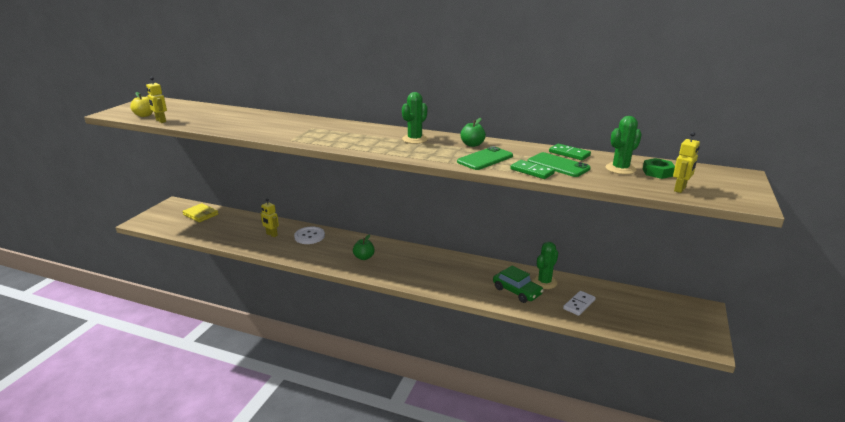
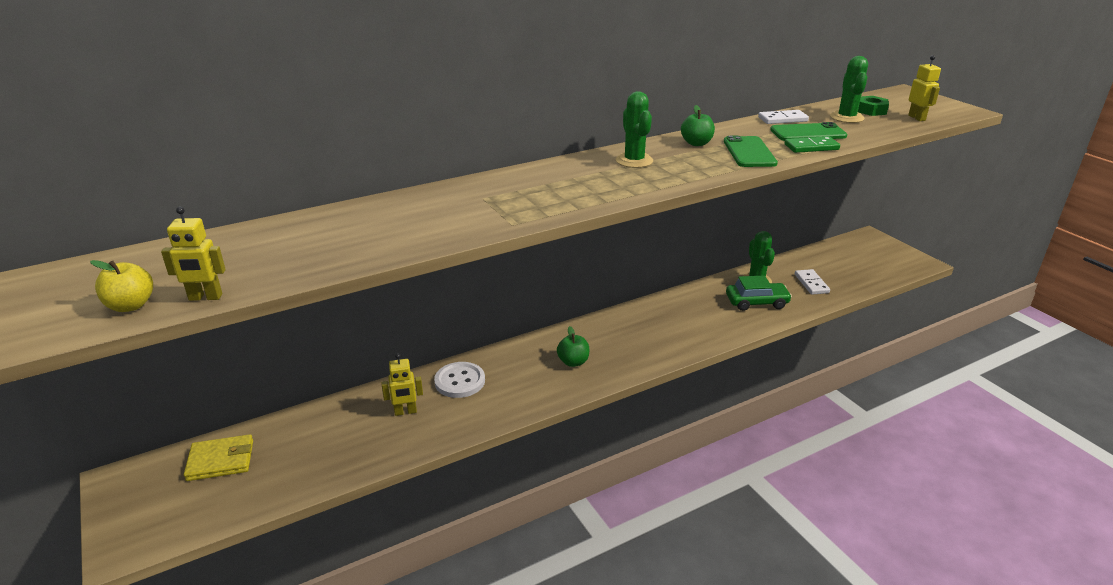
camera: 50 degrees left, 5 degrees up
(569, 154) = (782, 119): green domino -> white domino

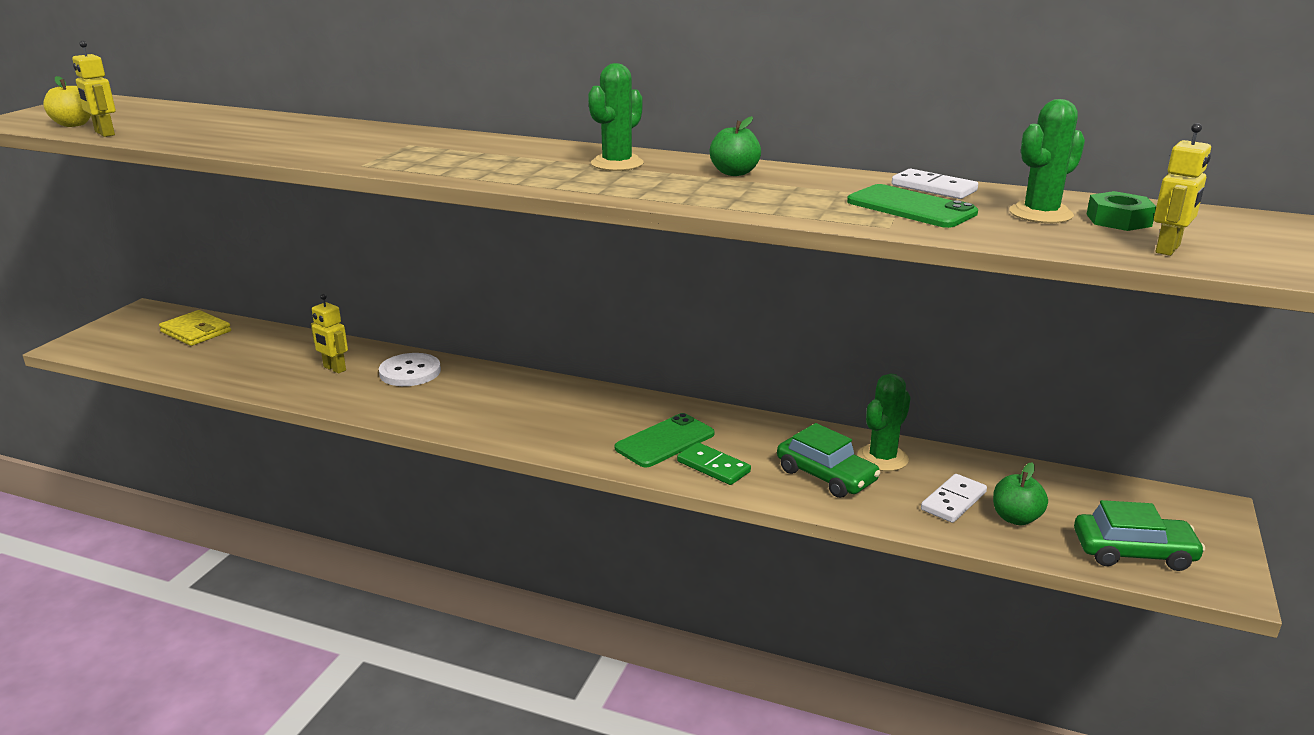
camera: 50 degrees right, 5 degrees down
(573, 362) = (517, 411): green apple -> green apple (1015, 518)
(749, 152) = (759, 197): green phone -> green phone (665, 441)
(811, 147) = (856, 218): green domino -> green domino (713, 467)
(886, 267) = (1133, 552): none -> green car

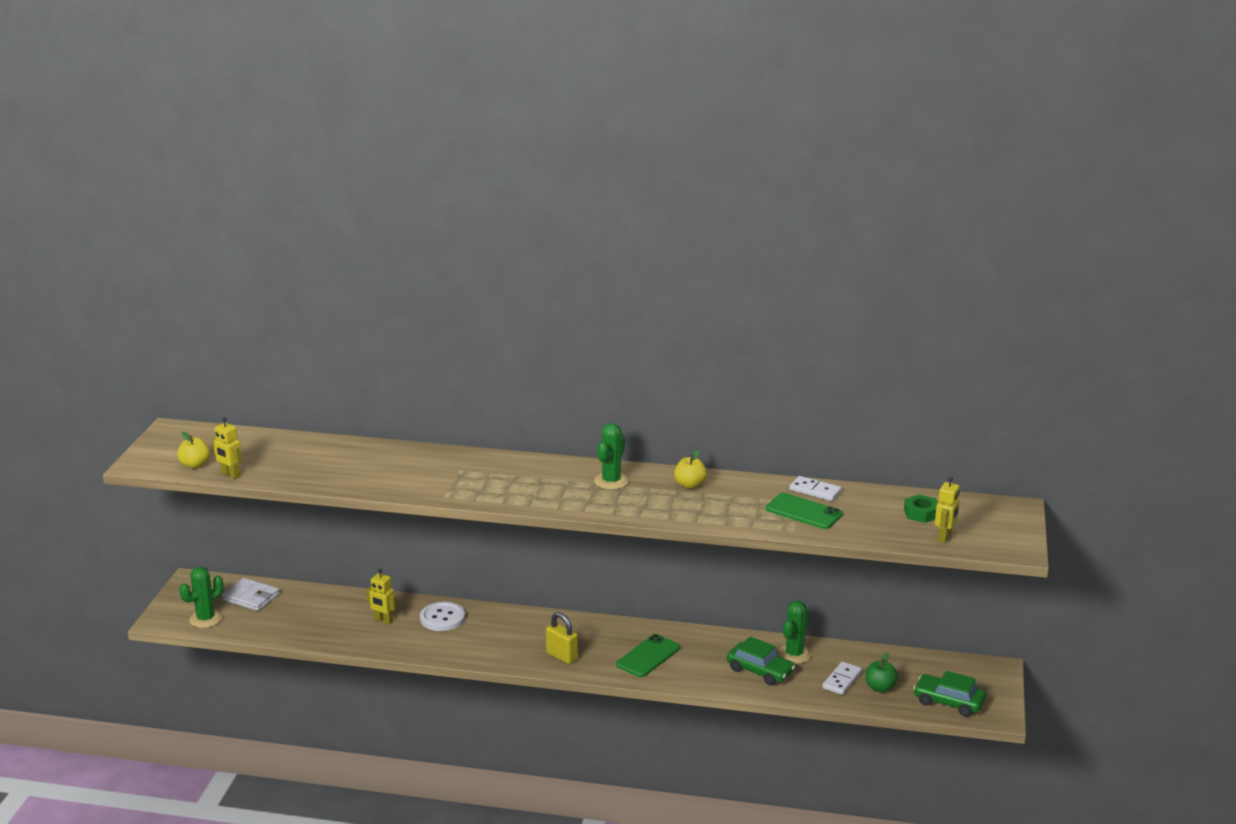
camera: 10 degrees left, 0 degrees up
(196, 331) = (251, 597): yellow wallet -> white wallet
(543, 430) = (562, 656): none -> yellow padlock
(713, 467) = (686, 672): green domino -> none
(734, 173) = (690, 485): green apple -> yellow apple
(1040, 214) = (878, 511): green cactus -> green cactus (205, 619)
(1133, 552) = (948, 702): green car -> green car turned 150 degrees counterclockwise

